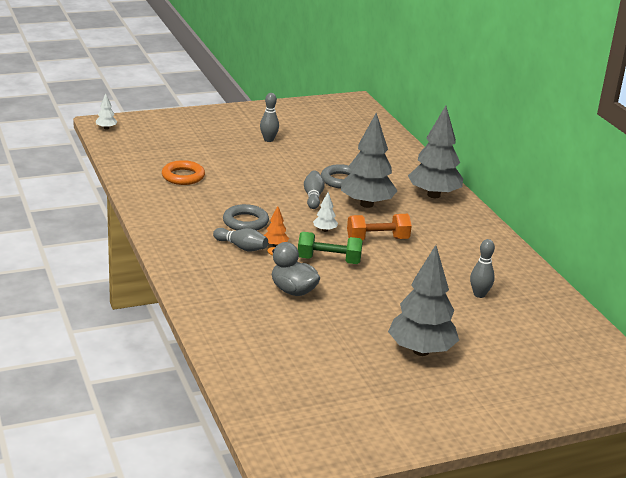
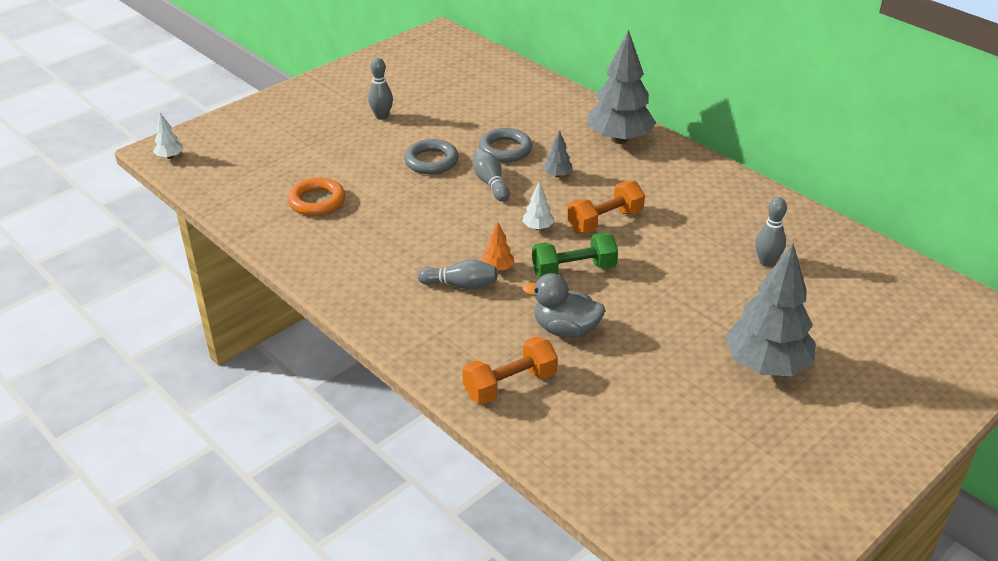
camera: 20 degrees left, 10 degrees up
(228, 308) = (510, 385): none -> orange dumbbell
(245, 222) = (439, 246): grey ring -> grey ring (431, 161)
(366, 204) = (557, 175): grey tree -> grey tree, size x0.42

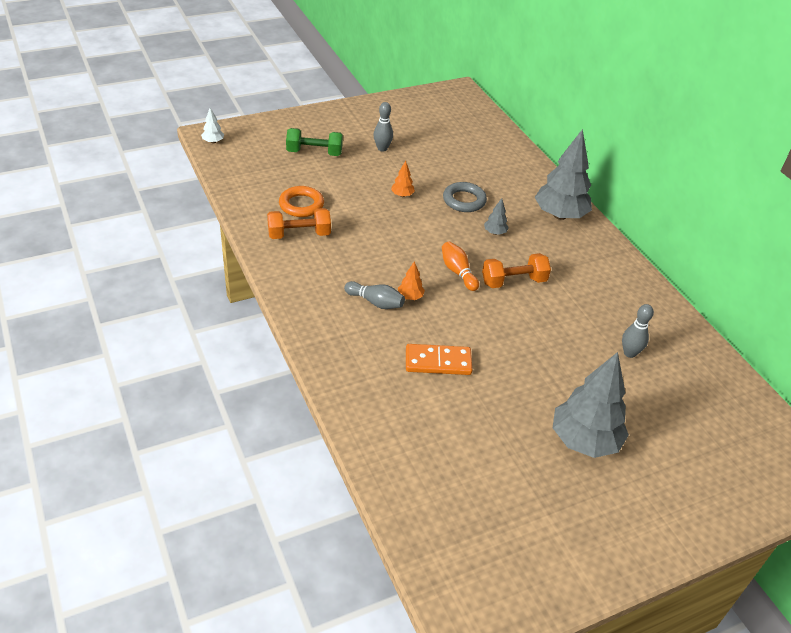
camera: 15 degrees right, 5 degrees up
(431, 161) = (402, 195): grey ring -> orange tree
(490, 183) = (439, 225): grey bowling pin -> none
(510, 385) = (373, 394): orange dumbbell -> orange dumbbell (299, 234)
(538, 227) = (458, 272): white tree -> orange bowling pin
(565, 329) = (438, 362): grey duck -> orange domino
(573, 270) = (468, 315): green dumbbell -> green dumbbell (314, 153)

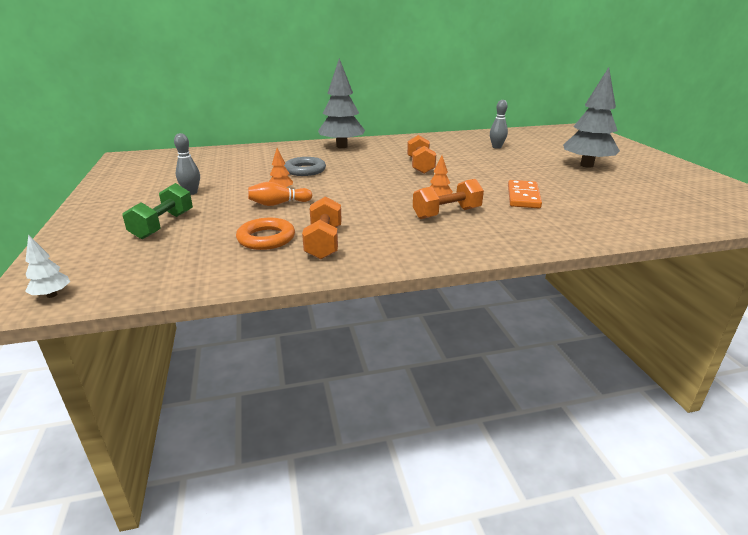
camera: 75 degrees left, 15 degrees down
(375, 302) = (446, 213): grey bowling pin -> orange dumbbell
(458, 272) = (405, 181): orange bowling pin -> orange bowling pin (278, 204)
(495, 232) = (355, 165): grey tree -> none

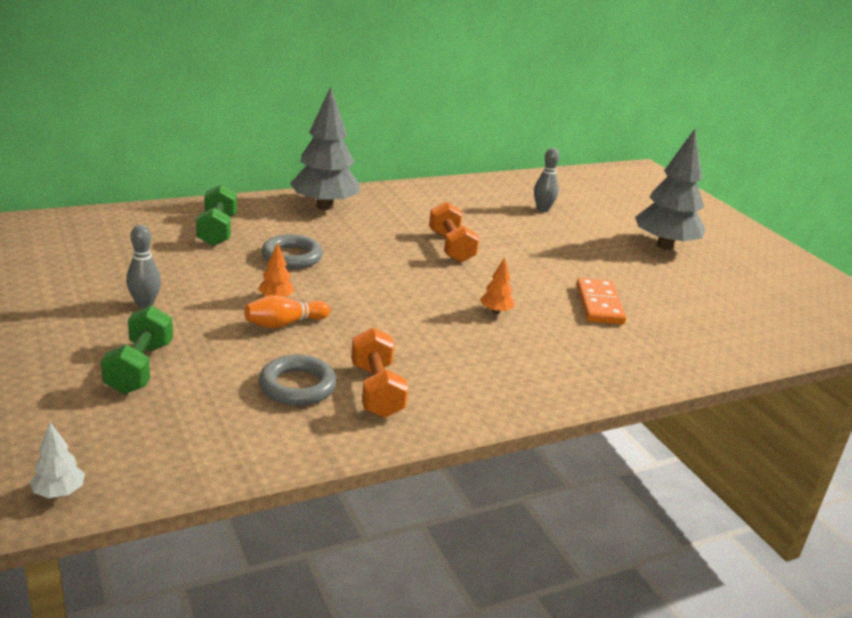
camera: 15 degrees left, 0 degrees up
(263, 158) = (217, 231): none -> green dumbbell
(266, 238) = (297, 386): orange ring -> grey ring
(446, 213) = (513, 336): orange dumbbell -> none

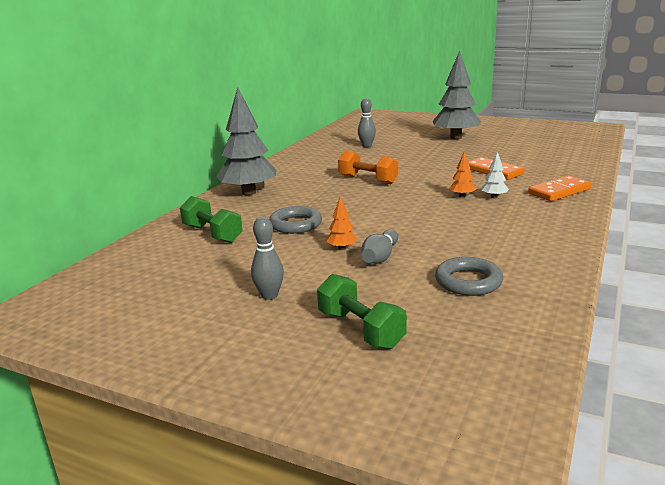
camera: 35 degrees left, 5 degrees down
(59, 493) = (504, 431): white tree -> white tree (494, 197)
(284, 324) = (380, 257): orange bowling pin -> grey bowling pin
(376, 391) = (507, 259): orange dumbbell -> none
(609, 363) = (559, 191): none -> orange domino

